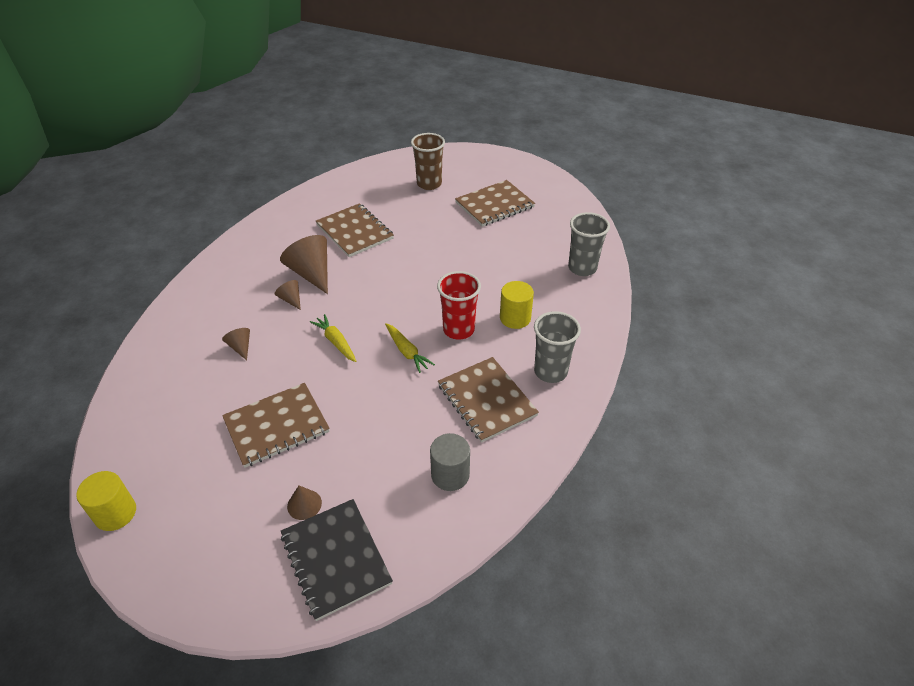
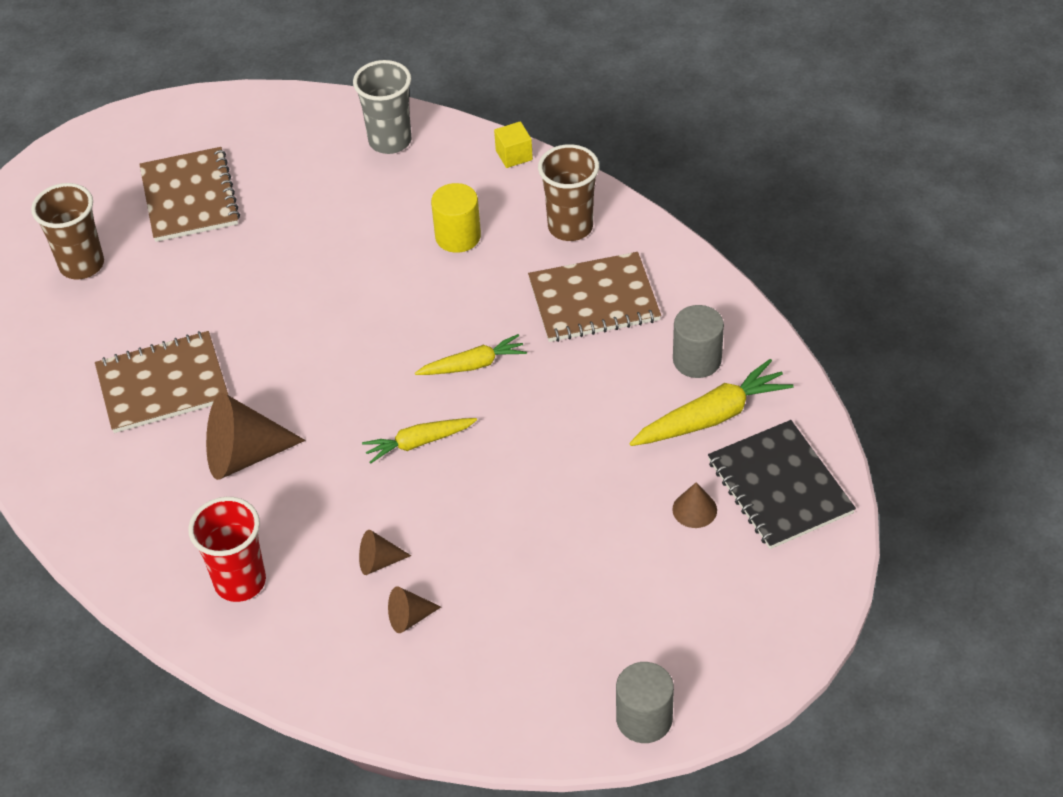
camera: 70 degrees left, 5 degrees up
(115, 513) = (644, 719): yellow cylinder -> grey cylinder
(276, 426) = (555, 528): brown notebook -> none
(291, 299) = (296, 488): brown cone -> brown cone (409, 617)
(336, 559) = (780, 486): black notebook -> black notebook turned 75 degrees clockwise
(396, 496) = (711, 417): none -> yellow carrot
(458, 330) = (454, 300): red cup -> red cup (240, 582)
(550, 372) = (570, 227): grey cup -> brown cup
(603, 327) = (514, 155): none -> yellow cube

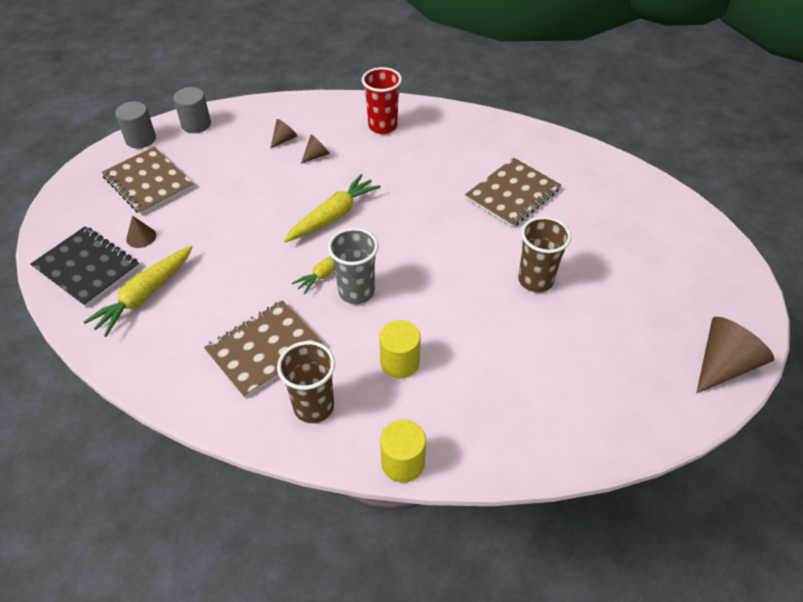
camera: 150 degrees right, 0 degrees up
(82, 265) = (640, 242): brown cup -> brown cup (535, 280)
(189, 197) = (625, 316): brown notebook -> brown notebook (148, 182)
(244, 455) = (430, 176): brown cone -> brown cone (723, 364)
(390, 141) = (520, 432): grey cup -> grey cup (356, 292)
(419, 442) = (333, 216): yellow carrot -> yellow carrot, size x1.53
(514, 155) = (403, 463): yellow cube -> yellow cylinder
(697, 360) = (167, 331): grey cylinder -> grey cylinder (196, 124)

